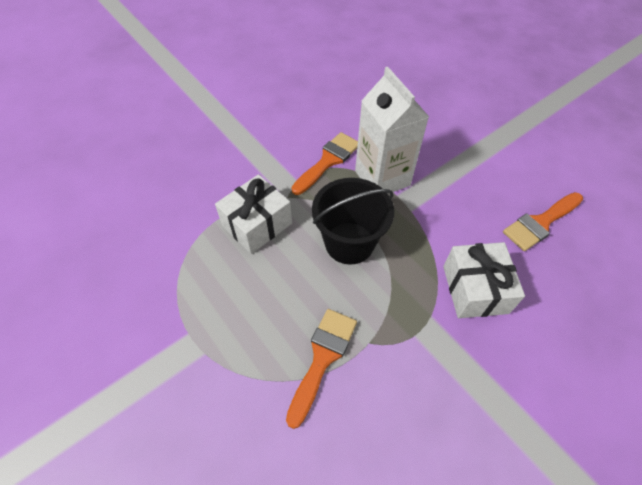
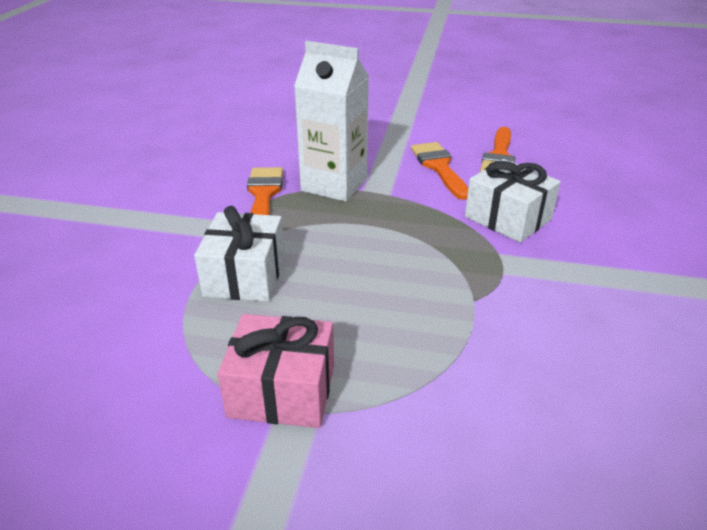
camera: 40 degrees left, 20 degrees down
(200, 323) = (282, 391): none -> pink gift
(322, 358) = (448, 336): orange brush -> orange brush (439, 167)
(349, 243) = (362, 242): black bucket -> none

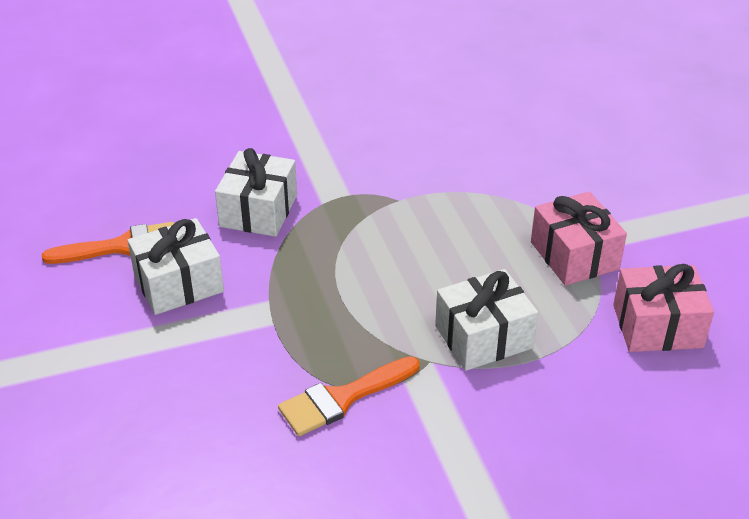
camera: 120 degrees left, 5 degrees up
(125, 397) = (657, 326): none -> pink gift
(334, 185) = (277, 350): white carton -> none
(439, 167) = (179, 283): orange brush -> white gift

